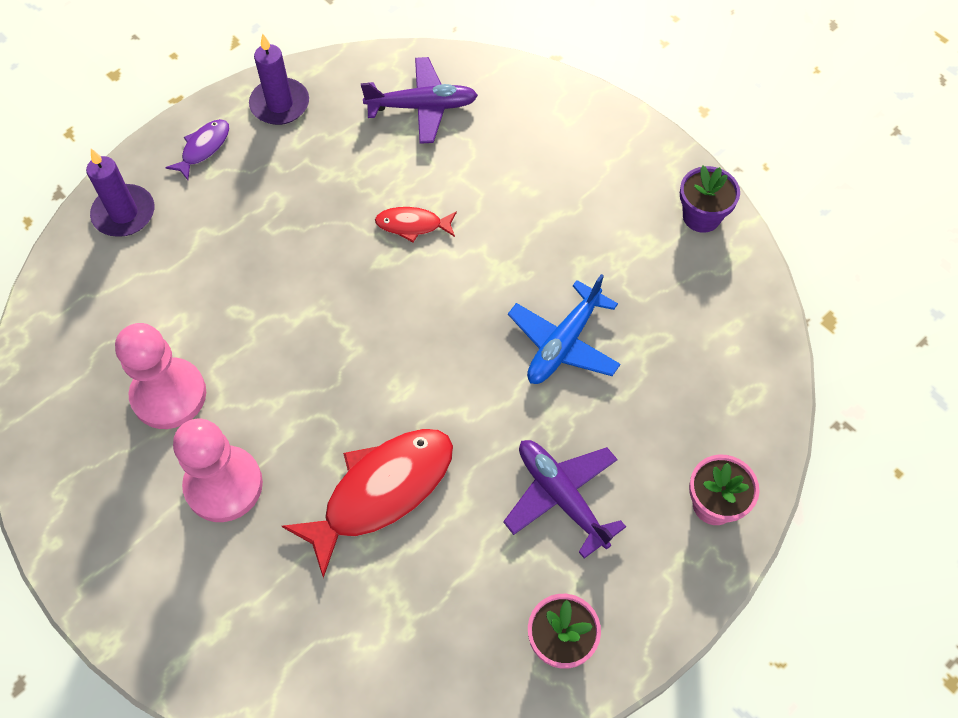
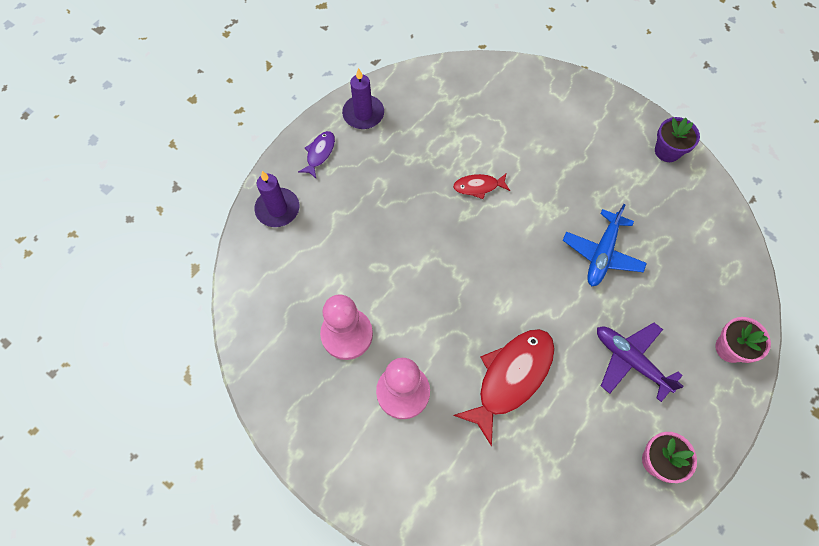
camera: 10 degrees left, 5 degrees up
(422, 107) = (461, 102): purple plane -> none

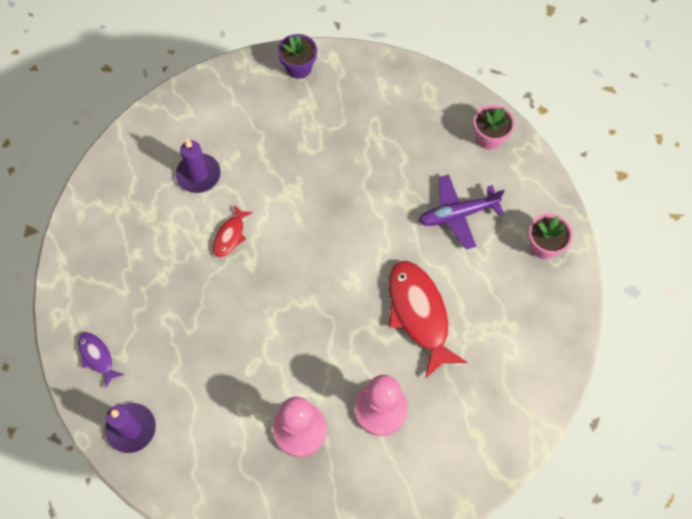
camera: 60 degrees left, 0 degrees up
(363, 114) = (82, 292): purple candle -> purple candle (198, 175)
(602, 254) = (357, 177): blue plane -> none

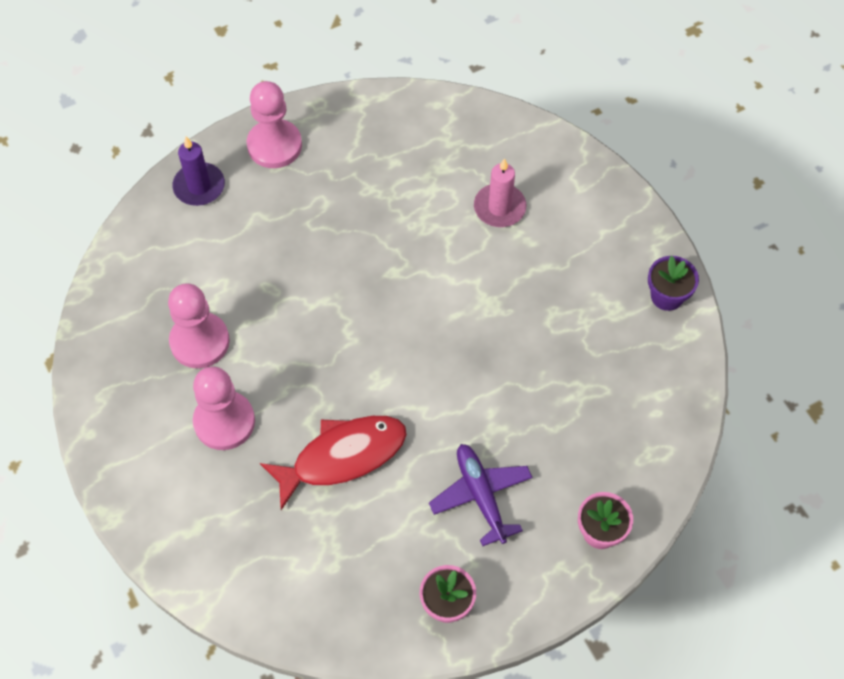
camera: 85 degrees right, 5 degrees down
(97, 357) = (274, 145): purple fish -> pink pawn
(198, 175) = (499, 208): purple candle -> pink candle
(230, 235) = (425, 248): red fish -> none

